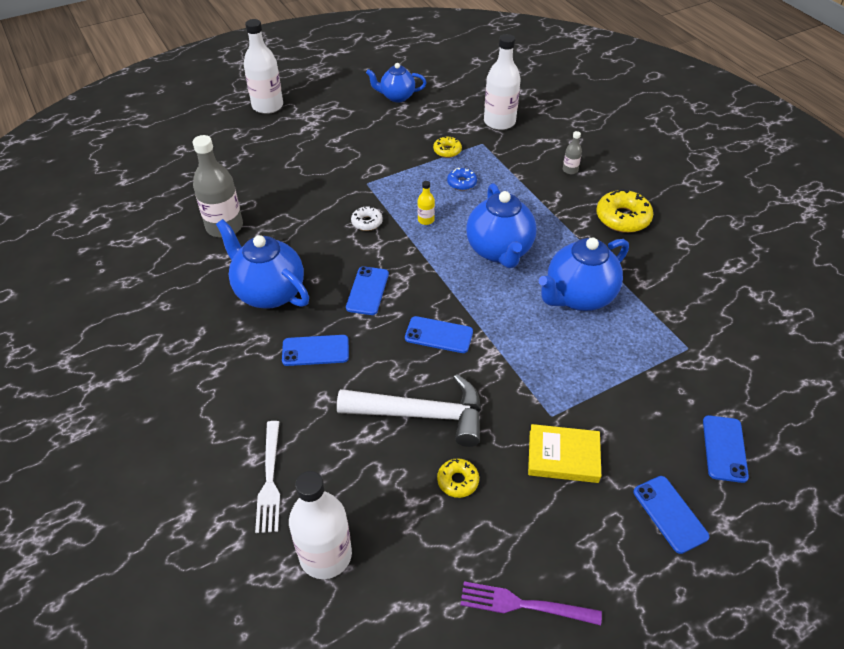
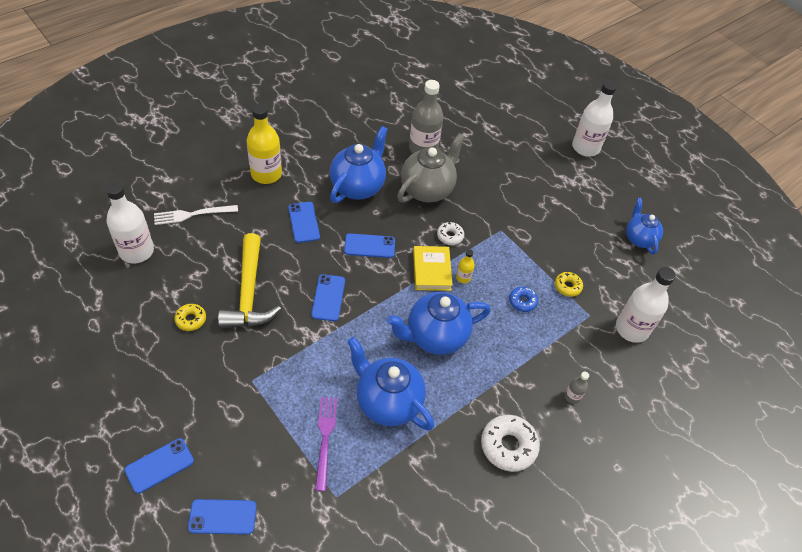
camera: 75 degrees right, 5 degrees up
(216, 387) = (266, 174): none -> yellow bottle
(292, 231) = (427, 190): none -> grey teapot
(421, 414) = (249, 292): white hammer -> yellow hammer
(522, 604) = (93, 363): purple fork -> purple fork (325, 437)
(563, 456) = (213, 389): yellow book -> yellow book (432, 270)
(622, 218) = (508, 446): yellow donut -> white donut

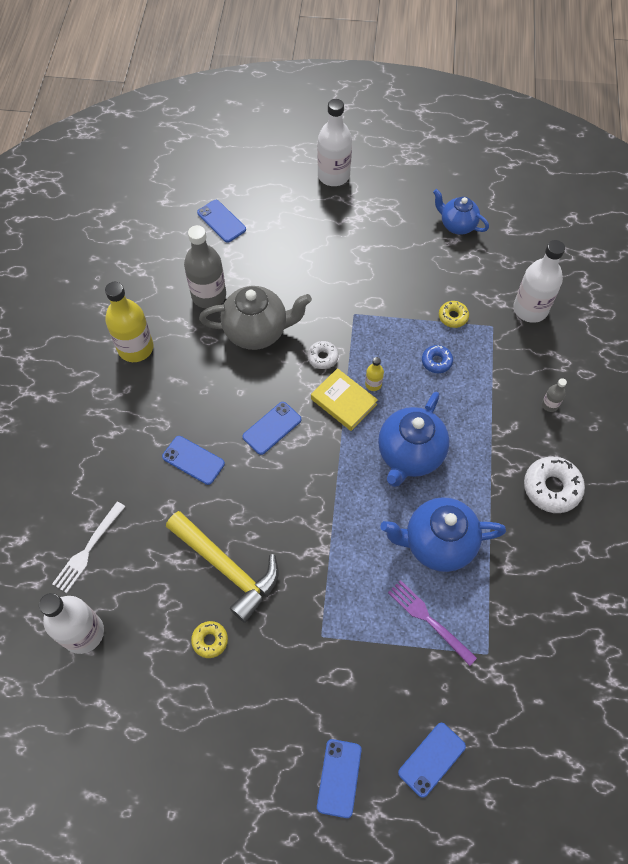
camera: 40 degrees left, 10 degrees up
(266, 174) = (104, 447): yellow bottle -> yellow bottle (135, 348)
(328, 298) = (294, 506): blue phone -> blue phone (221, 221)
(358, 186) = (198, 383): blue teapot -> none
(427, 190) = (257, 331): grey teapot -> grey teapot turned 90 degrees clockwise

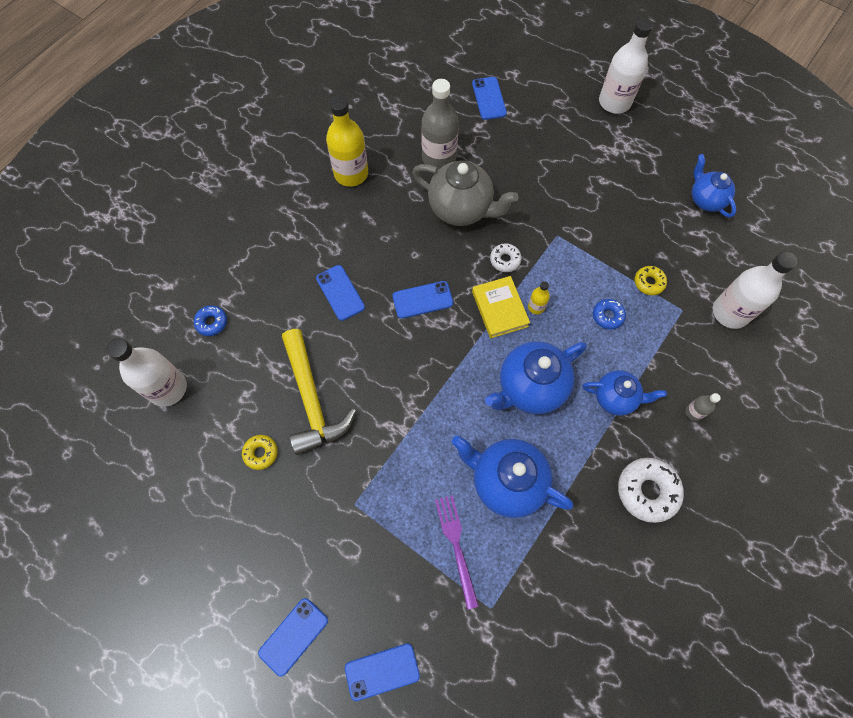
camera: 30 degrees right, 5 degrees up
(87, 550) = (212, 322): white fork -> blue donut
(483, 426) = (615, 398): none -> blue teapot

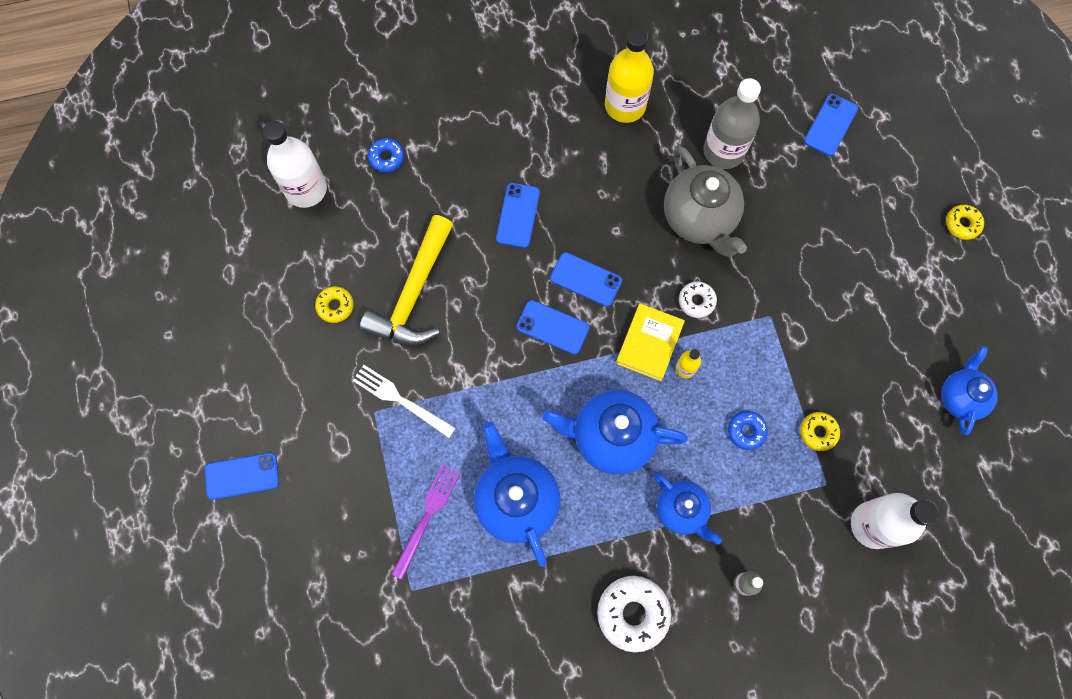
camera: 40 degrees right, 5 degrees up
(365, 480) = (399, 399): none -> white fork
(382, 671) = (285, 562): blue phone -> blue phone (552, 327)
(614, 102) = (962, 224): white bottle -> yellow donut

